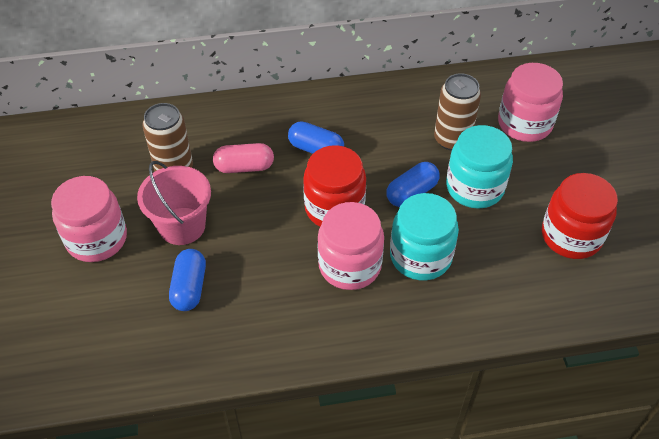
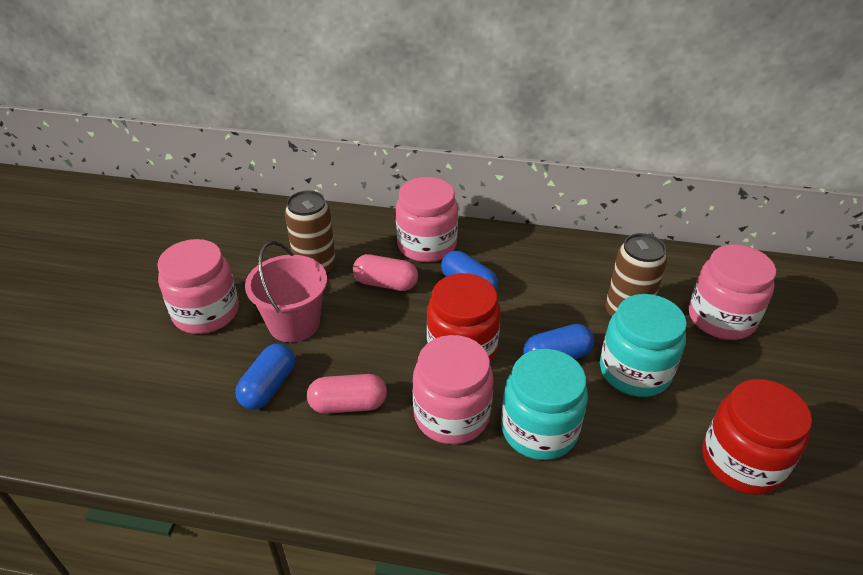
camera: 20 degrees right, 10 degrees down
(263, 120) = (427, 245): none -> pink jar
(263, 282) = (348, 405): none -> pink capsule

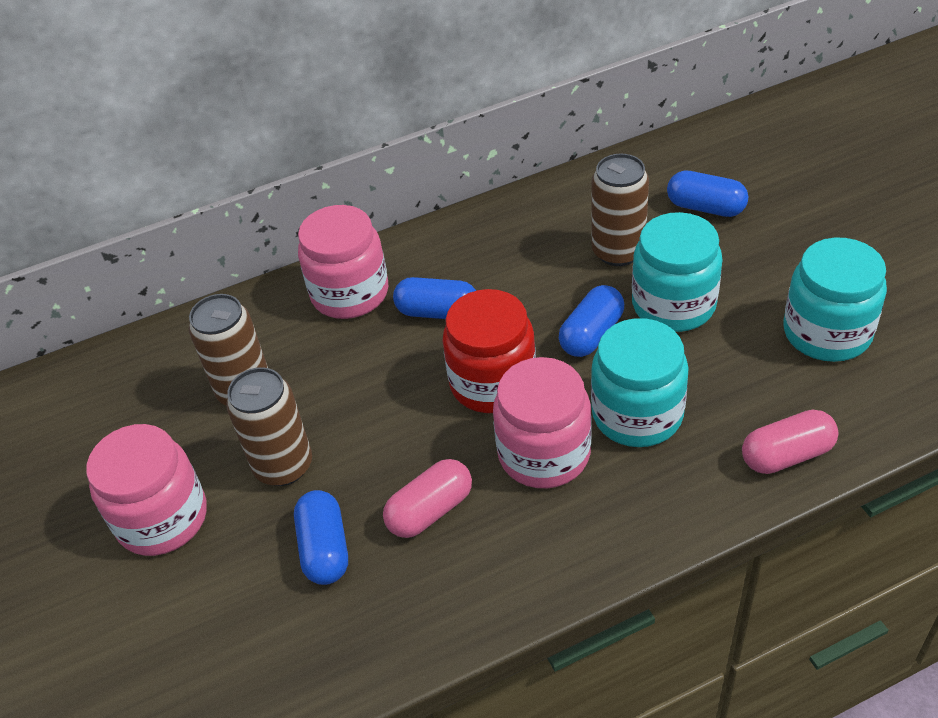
camera: 30 degrees left, 5 degrees up
(294, 323) = (283, 466): pink bucket -> brown can
(386, 284) = (345, 362): pink capsule -> pink capsule (787, 455)
(721, 318) = (705, 207): pink jar -> blue capsule
(741, 461) = (827, 333): red jar -> turquoise jar

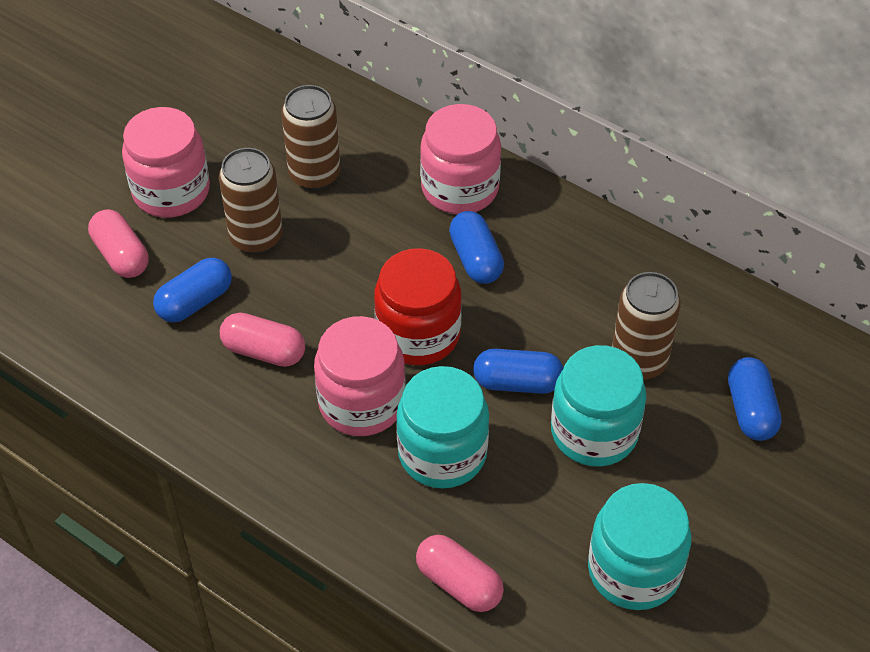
camera: 55 degrees right, 5 degrees up
(210, 597) = (121, 255): none -> pink capsule

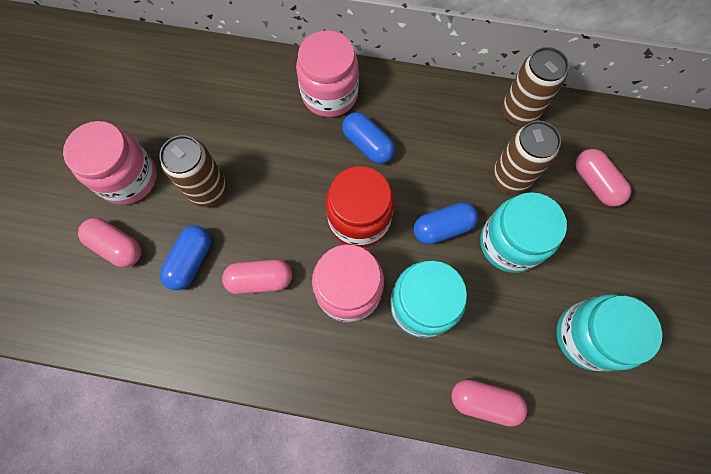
camera: 25 degrees left, 20 degrees up
(314, 175) = (225, 123): brown can -> brown can (519, 112)
(750, 410) = (595, 183): blue capsule -> pink capsule

